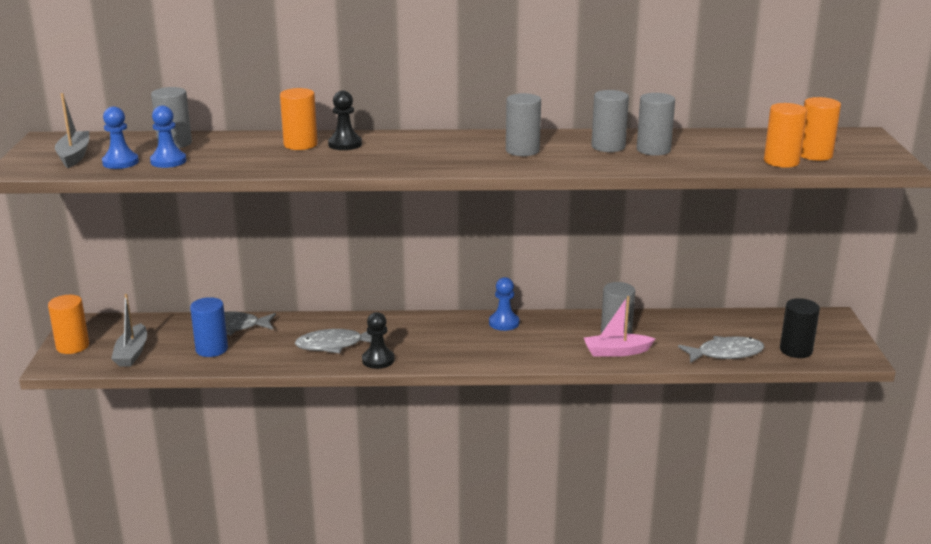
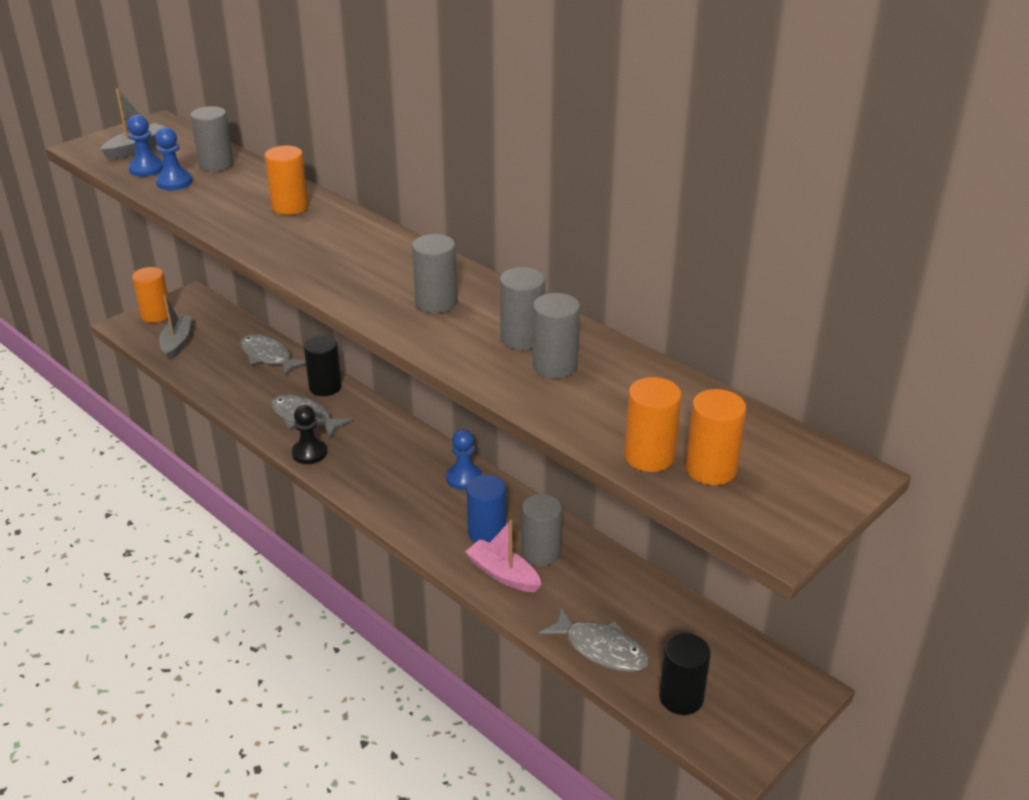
camera: 45 degrees right, 10 degrees up
(132, 353) = (177, 343): grey boat -> grey boat turned 135 degrees clockwise
(211, 349) = (225, 370): blue cylinder -> blue cylinder (486, 533)
(313, 324) = (325, 387): none -> black cylinder
(345, 144) = (320, 222): black pawn -> none

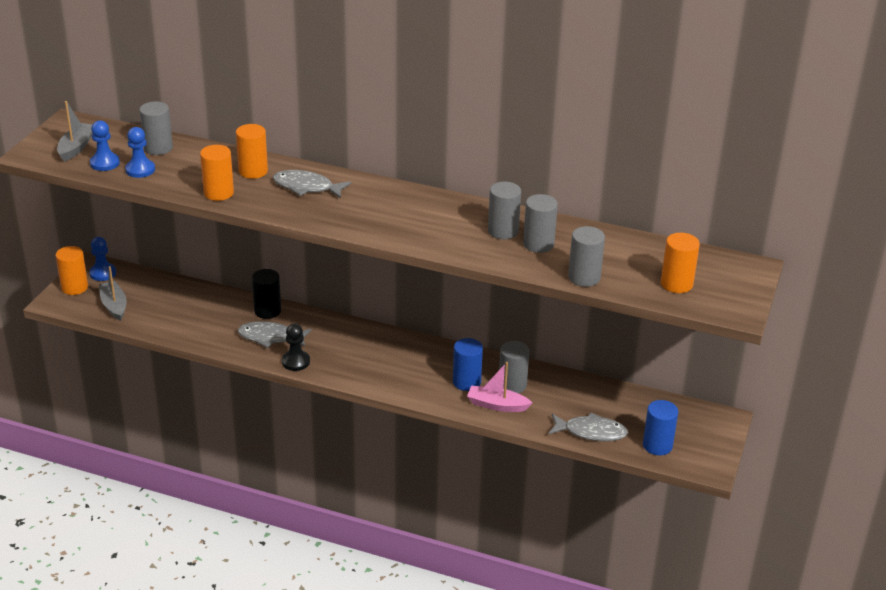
camera: 25 degrees left, 0 degrees up
(268, 356) = (201, 298): grey fish -> grey fish (306, 187)
(436, 302) = (426, 220): grey cylinder -> grey cylinder (584, 277)
(464, 478) = (423, 350): blue pawn -> blue pawn (103, 273)
(649, 456) = (637, 285): orange cylinder -> orange cylinder (218, 193)
(681, 697) = (657, 445): black cylinder -> blue cylinder

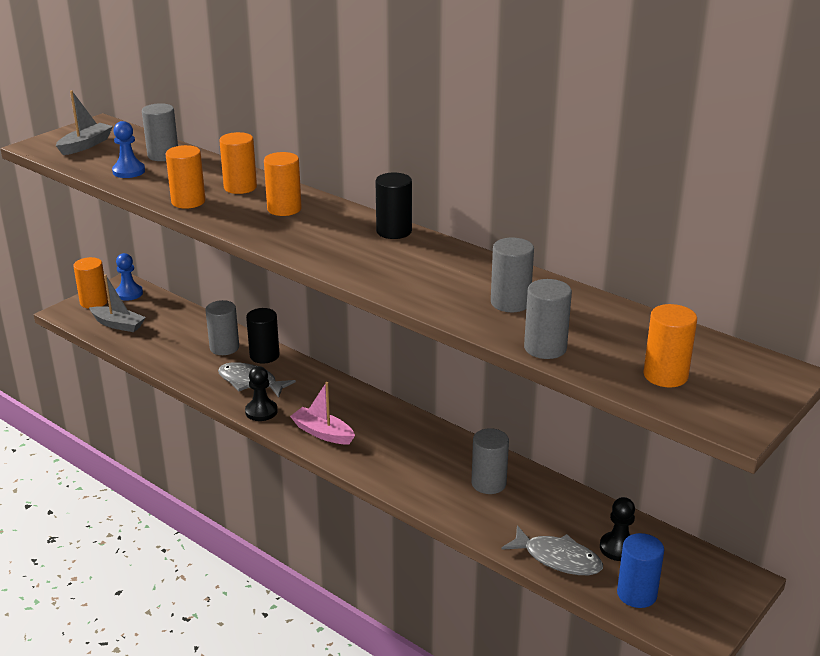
camera: 20 degrees right, 5 degrees down
(105, 163) = (100, 161): blue pawn -> none
(114, 306) = (118, 325): grey boat -> grey boat turned 120 degrees clockwise
(306, 187) = (284, 209): grey fish -> orange cylinder
(411, 194) = (394, 231): none -> black cylinder
(466, 382) = (436, 469): blue cylinder -> none
(497, 405) = (458, 502): pink boat -> pink boat (322, 433)
(503, 231) = (476, 282): grey cylinder -> grey cylinder (224, 348)
(630, 414) = (618, 548): none -> black pawn

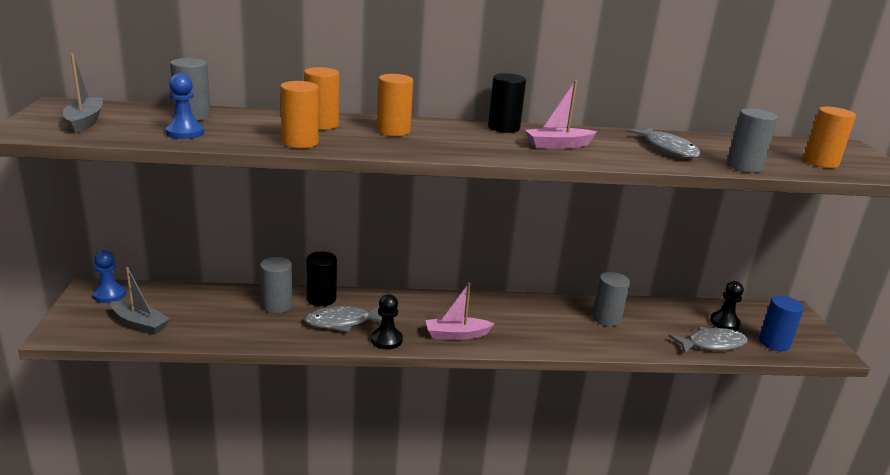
camera: 45 degrees left, 5 degrees down
(94, 302) = (80, 314): orange cylinder -> none
(118, 325) = (140, 324): grey boat -> grey boat turned 45 degrees clockwise
(400, 265) = (558, 145): none -> pink boat
(510, 303) = (667, 149): grey cylinder -> grey fish

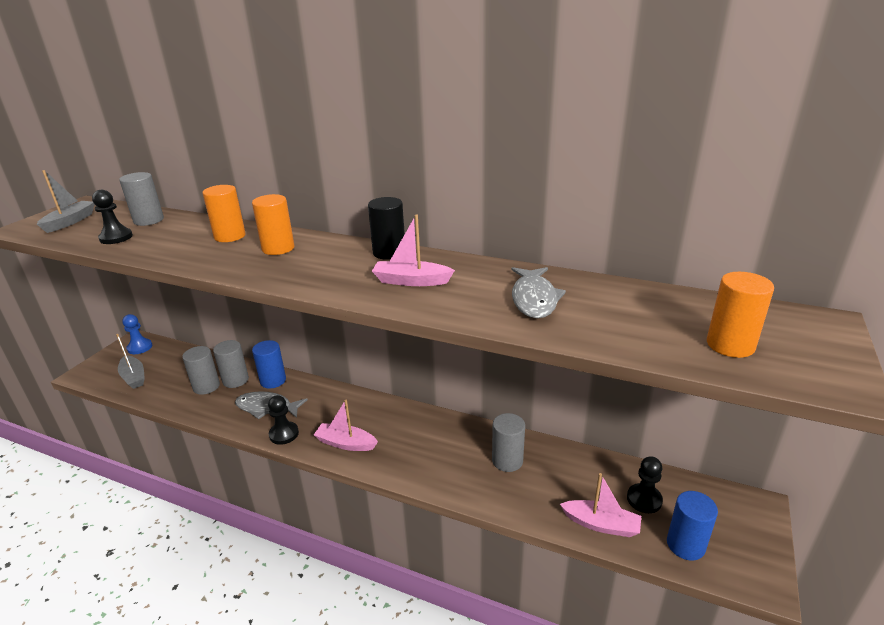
camera: 30 degrees right, 5 degrees up
(185, 133) = (116, 237): blue pawn -> black pawn
(300, 142) = (181, 255): orange cylinder -> none
(321, 299) = (273, 380): black cylinder -> blue cylinder
(712, 344) = (601, 524): grey fish -> pink boat
(744, 166) = (598, 338): grey cylinder -> grey cylinder (206, 386)

